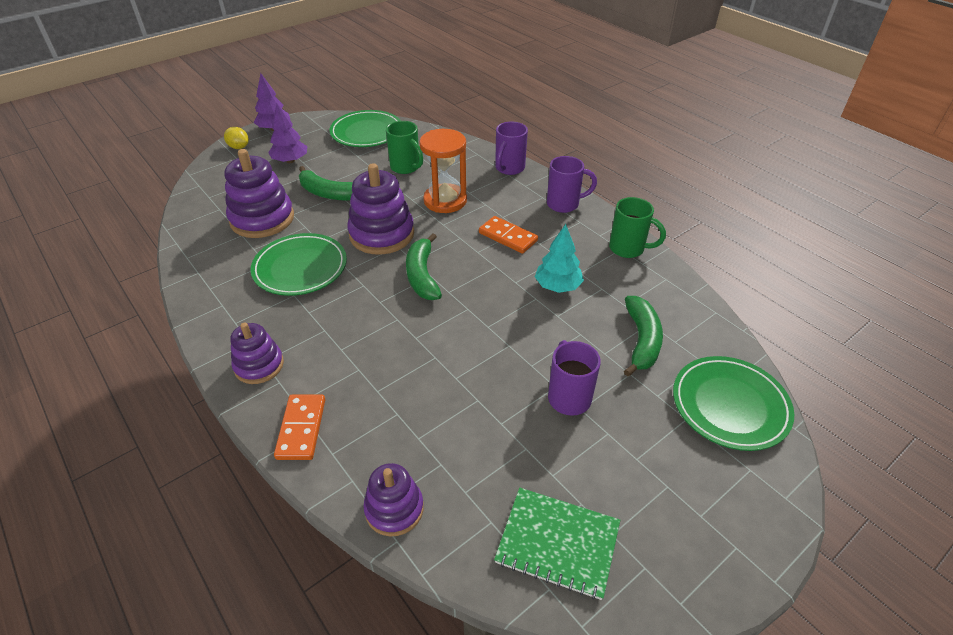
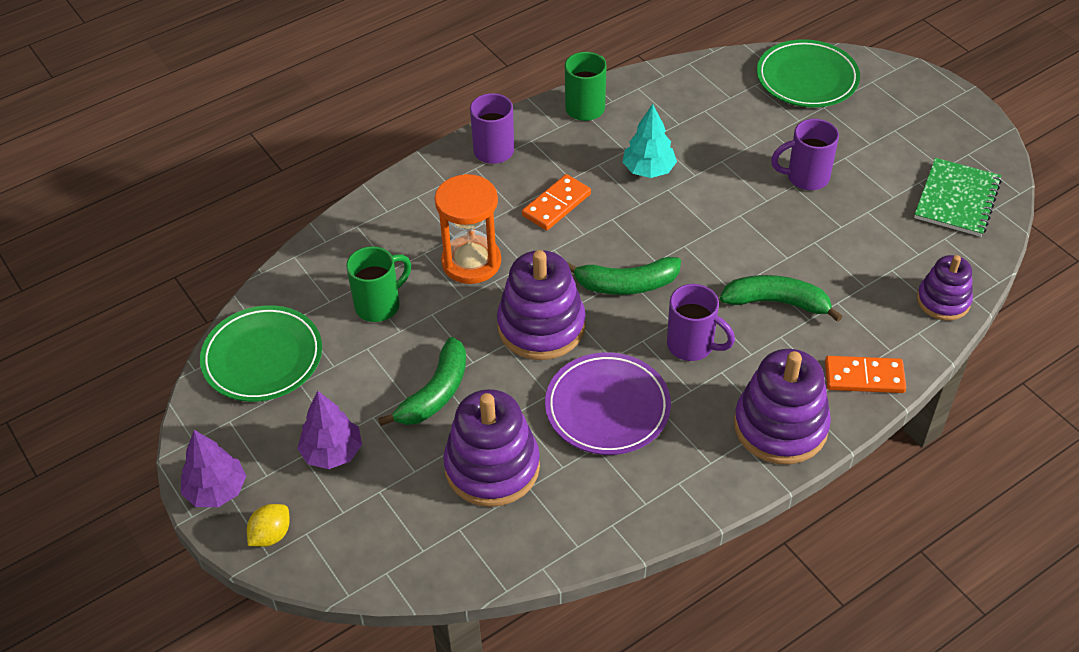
camera: 85 degrees left, 5 degrees up
(259, 365) = (780, 426): purple stacking toy -> purple stacking toy, size x1.65
(300, 268) = (607, 407): green plate -> purple plate
(509, 168) = (402, 194): purple mug -> purple mug (692, 346)
(641, 341) = (730, 119): green banana -> green banana (777, 302)

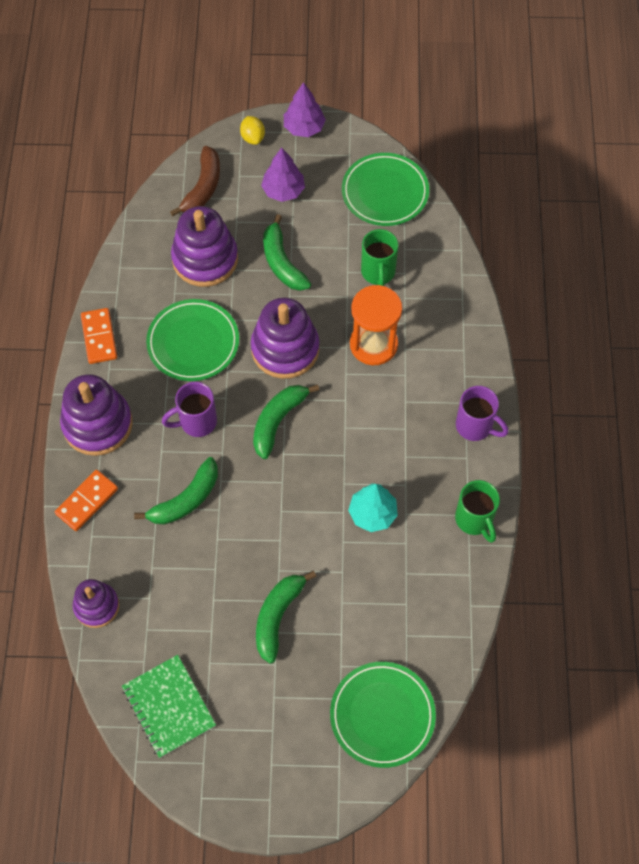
camera: 125 degrees right, 15 degrees up
(390, 538) = (203, 187): none -> brown banana
(556, 205) = (386, 429): orange domino -> orange domino (99, 337)
(607, 407) = (193, 342): purple plate -> green plate
(806, 177) = (277, 616): purple mug -> green banana

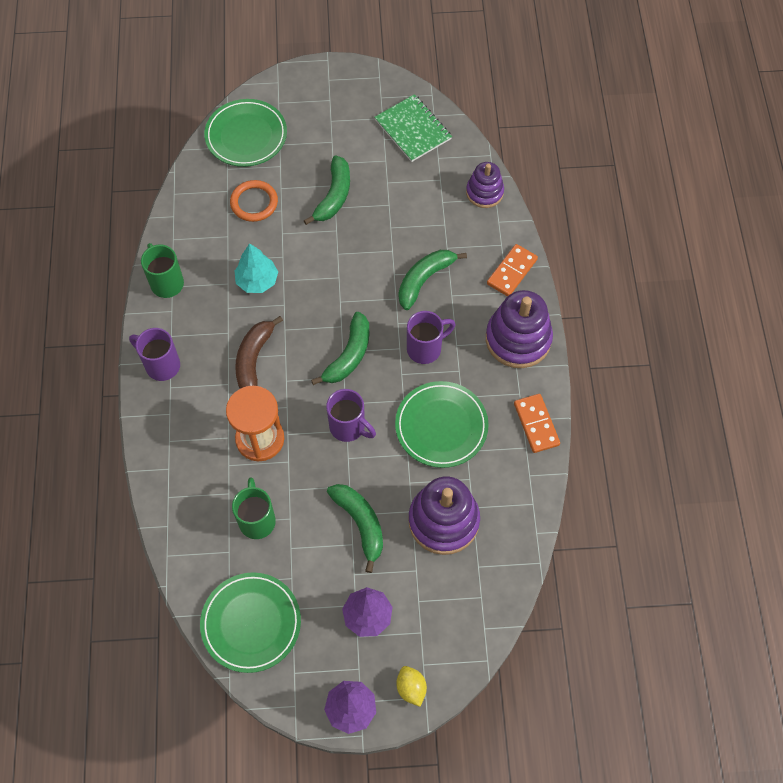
camera: 175 degrees right, 0 degrees up
(203, 187) = (459, 612): brown banana -> brown banana (254, 359)
(285, 349) = (348, 427): purple stacking toy -> purple mug
(374, 615) = (254, 203): none -> orange ring

